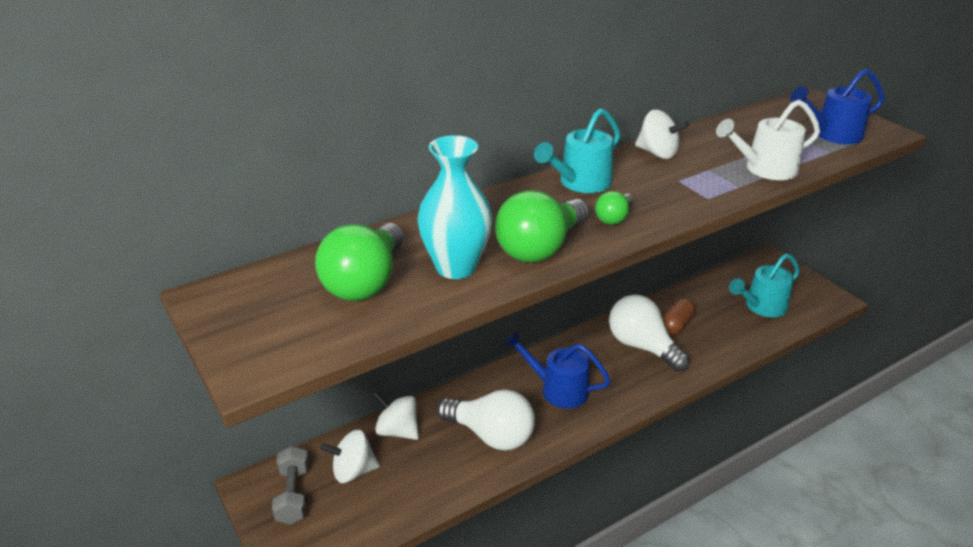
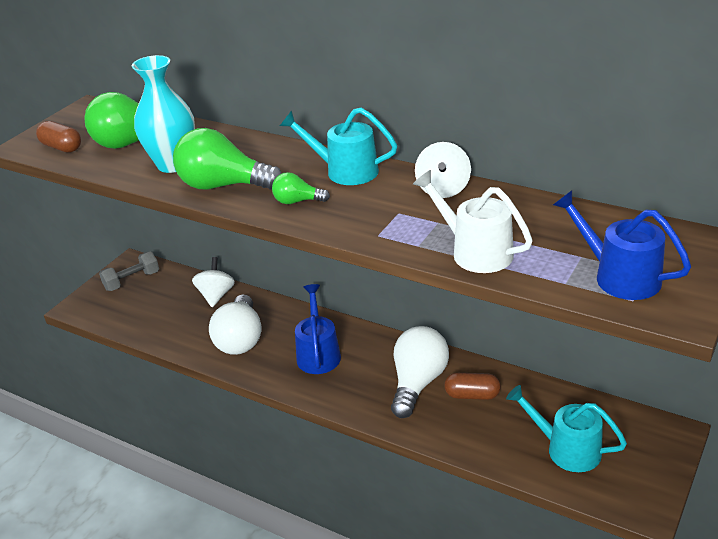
camera: 65 degrees right, 0 degrees up
(304, 338) = (61, 147): none -> brown capsule
(353, 471) = (166, 294): white spinning top -> none

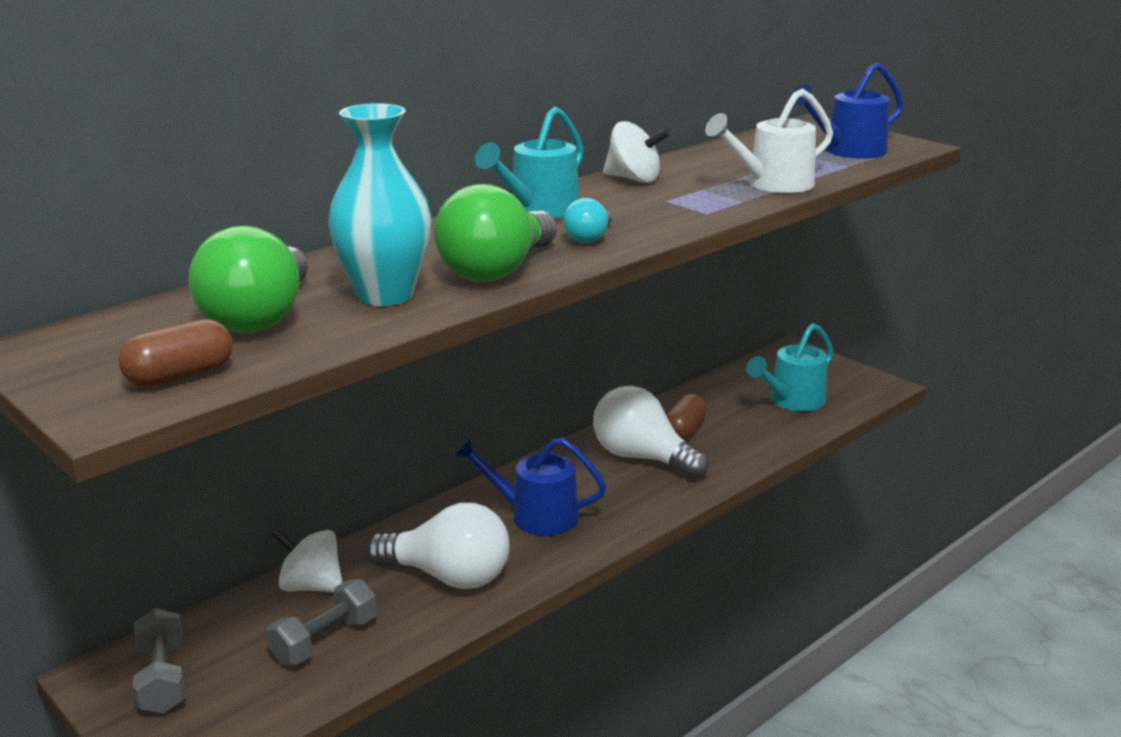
camera: 75 degrees left, 10 degrees down
(171, 317) = (325, 640): none -> grey dumbbell
(297, 201) = (589, 238): green light bulb -> turquoise light bulb

